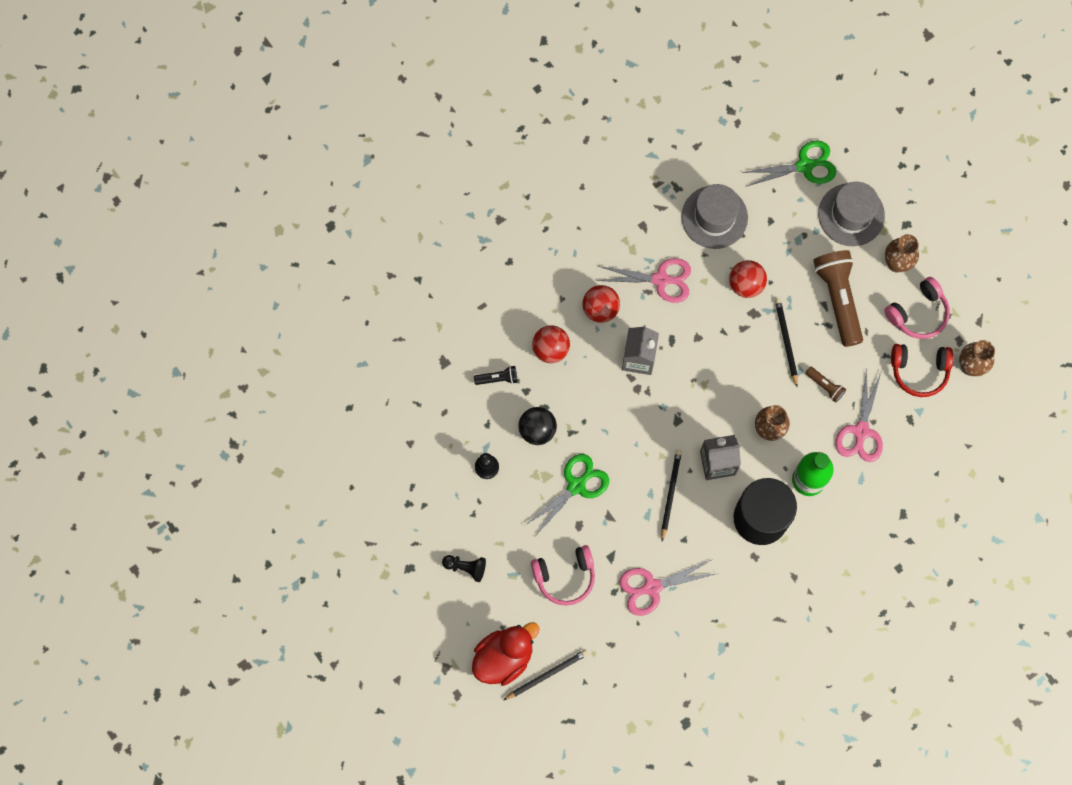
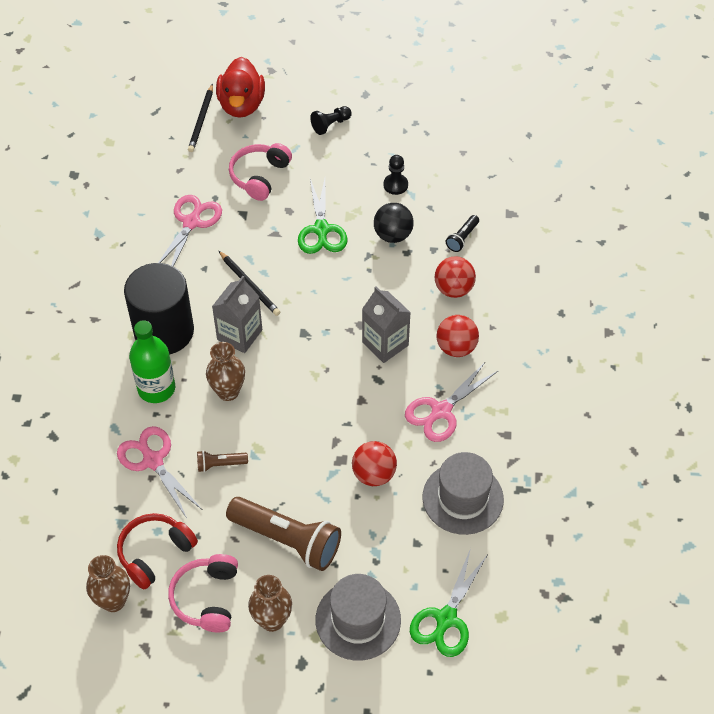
camera: 130 degrees right, 20 degrees down
(786, 341) = (290, 465): black pencil -> none

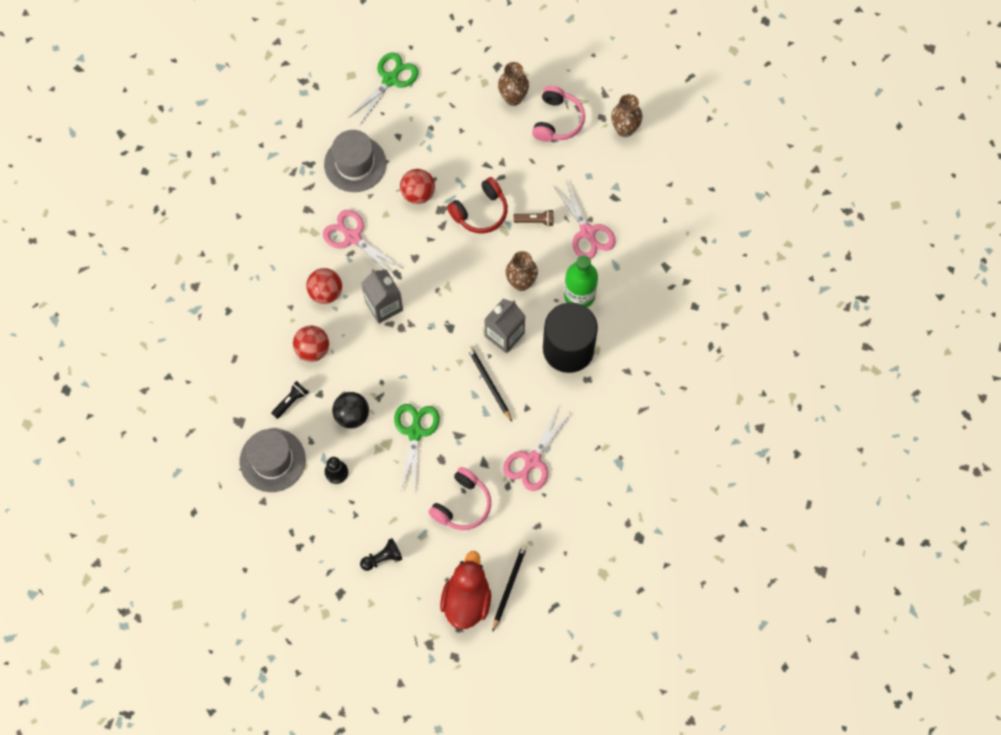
camera: 170 degrees left, 15 degrees up
(155, 553) = (592, 159): red headphones -> red headphones (480, 212)
(287, 540) = (492, 153): brown flashlight -> none
(358, 620) = (452, 88): grey hat -> grey hat (272, 460)
(441, 411) = (353, 237): pink scissors -> pink scissors turned 105 degrees counterclockwise

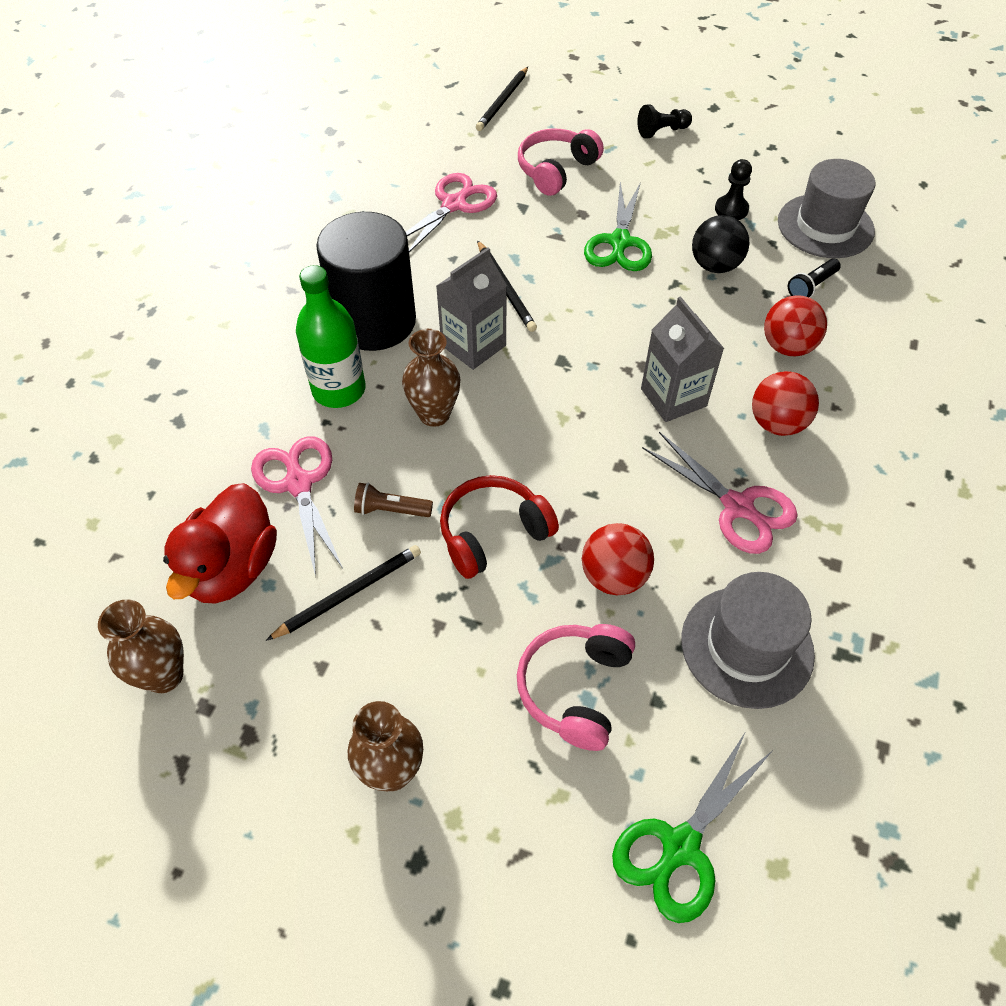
camera: 175 degrees left, 15 degrees down
(466, 600) = (556, 94): red duck -> red duck (232, 568)
(548, 174) = (349, 593): none -> black pencil
(557, 120) = (304, 707): pink headphones -> pink headphones (575, 689)

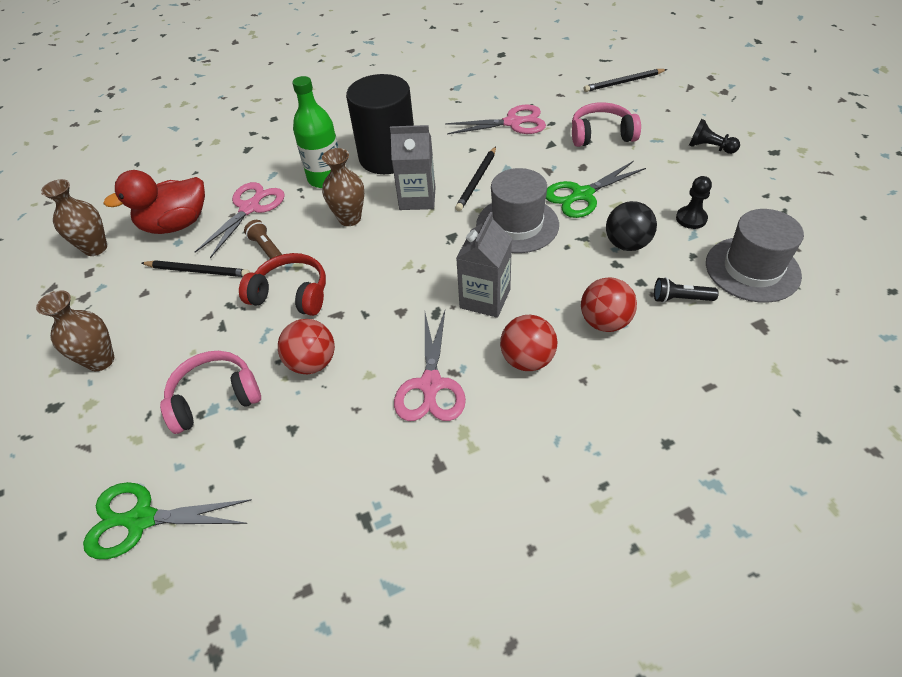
camera: 50 degrees right, 5 degrees down
(747, 646) = (321, 460): grey hat -> grey hat (517, 225)

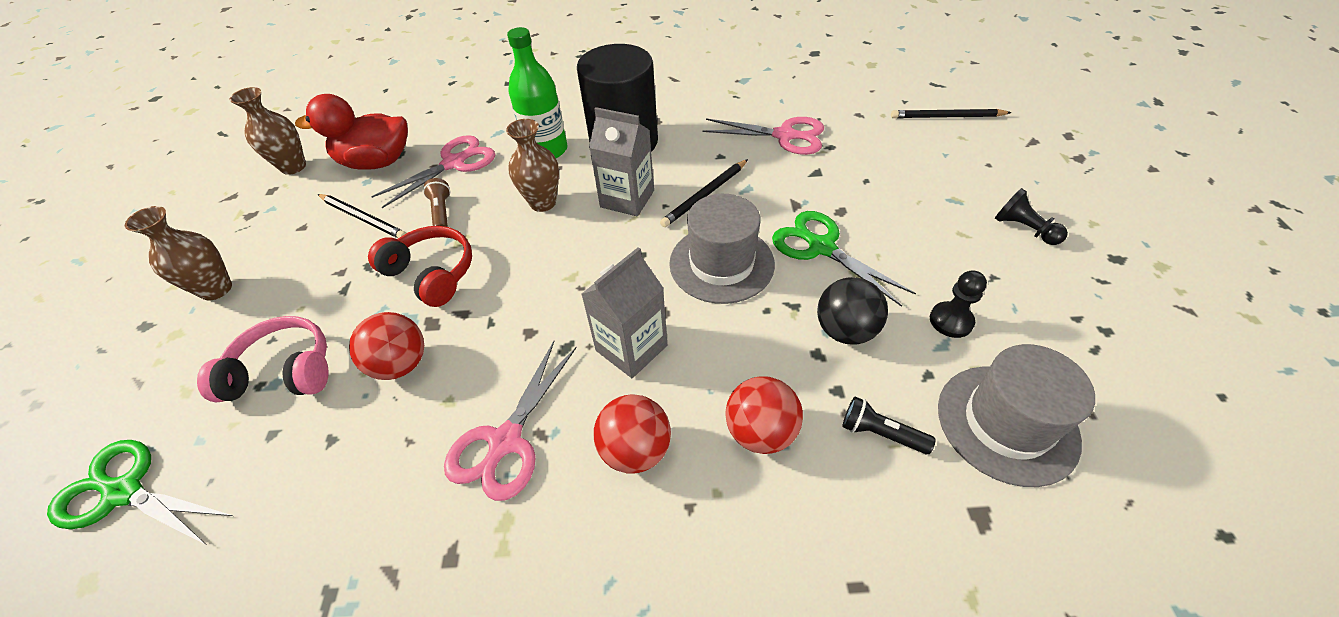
camera: 20 degrees right, 0 degrees up
(582, 195) = (821, 247): green scissors -> green scissors turned 60 degrees clockwise
(601, 135) = (885, 176): pink headphones -> none

